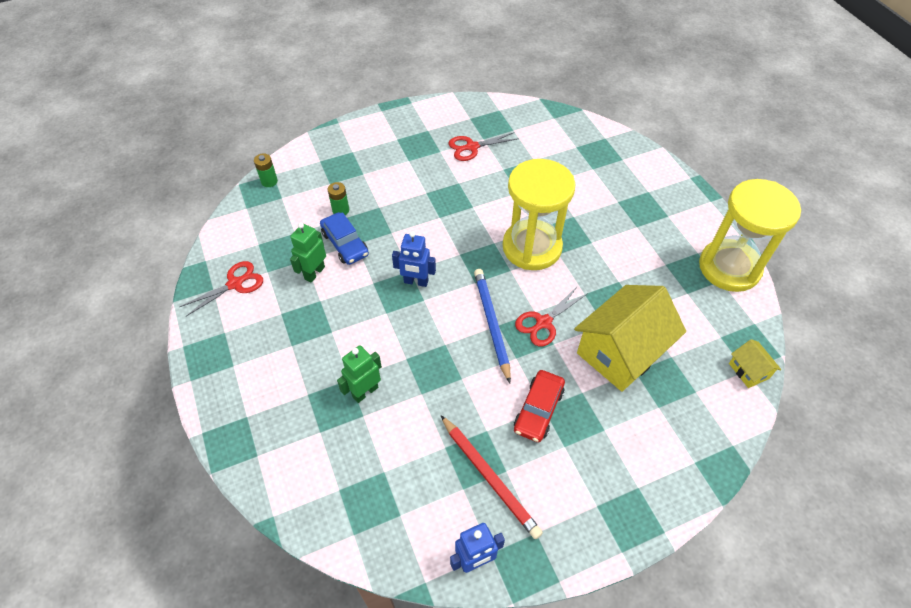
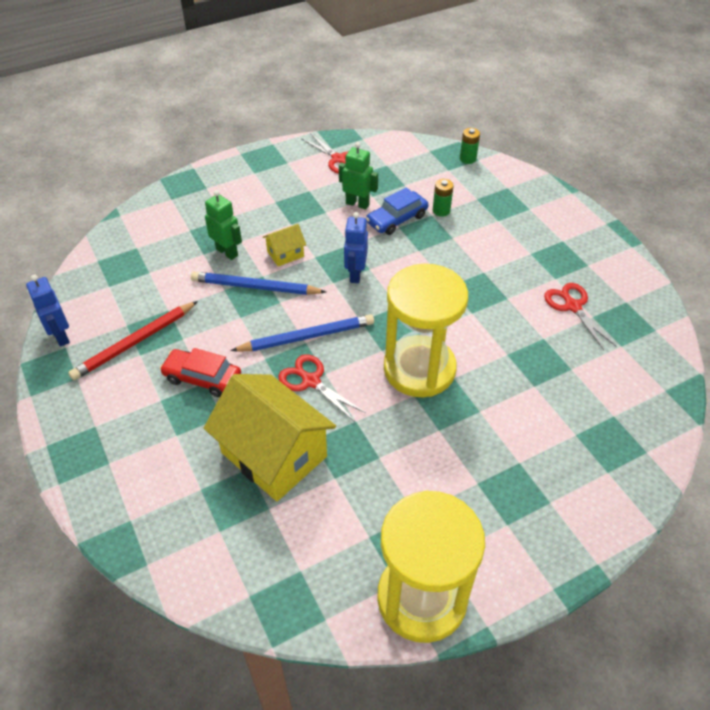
camera: 85 degrees right, 5 degrees down
(422, 365) = (255, 287): none -> blue pencil
(748, 371) = (248, 599): yellow house -> yellow house (285, 254)

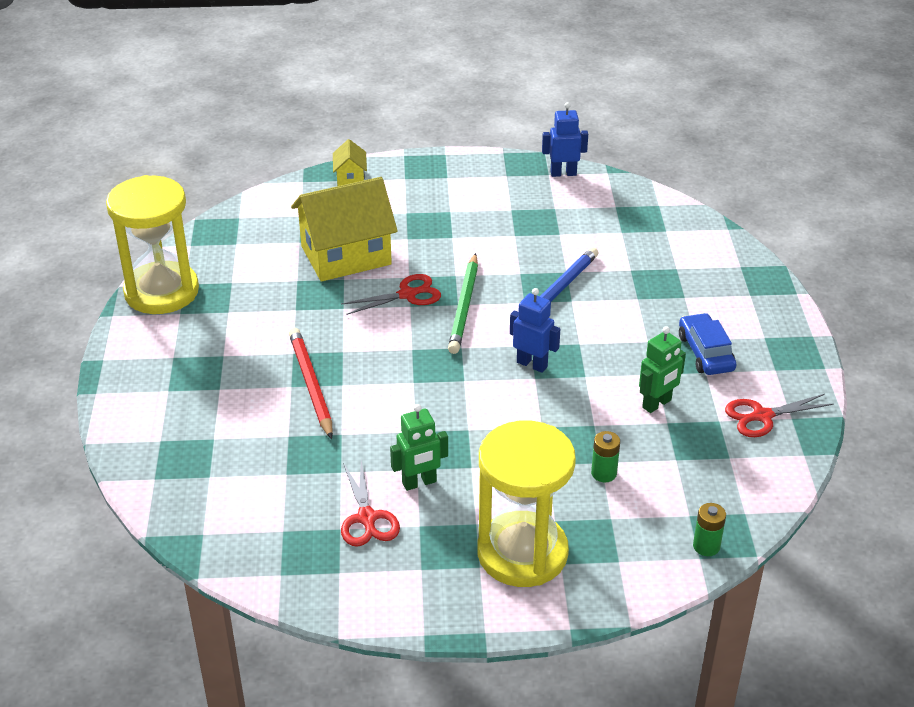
camera: 115 degrees right, 10 degrees down
(135, 342) = (528, 209): red pencil -> red pencil (311, 385)
(202, 378) = (458, 236): red car -> none
(227, 252) = (623, 285): green robot -> green robot (419, 483)
(285, 254) = (596, 324): yellow house -> yellow house (350, 177)
(306, 337) = (464, 306): blue pencil -> green pencil
(397, 219) = (609, 428): blue car -> blue car (705, 353)
(419, 369) = (370, 365): yellow hourglass -> yellow hourglass (522, 553)
(572, 306) = (367, 518): red scissors -> red scissors turned 75 degrees clockwise

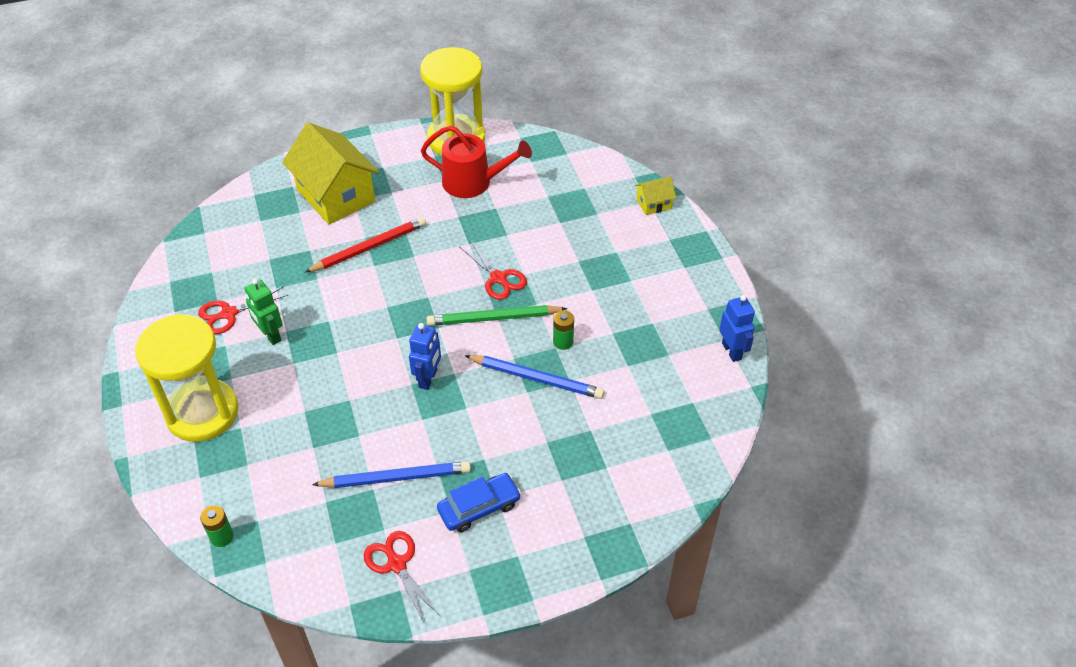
camera: 75 degrees right, 10 degrees up
(245, 290) = (473, 182): none -> red watering can
(346, 255) = (539, 228): yellow house -> yellow house (336, 196)
(604, 473) = (299, 451): green battery -> green battery (563, 342)
(657, 404) = (396, 478): green robot -> blue pencil

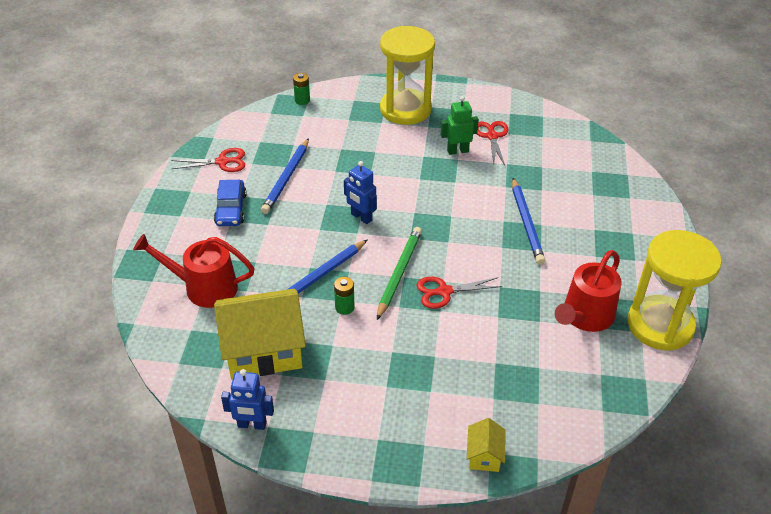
camera: 115 degrees right, 5 degrees down
(336, 196) = (605, 220): yellow house -> yellow house (263, 350)
(369, 248) = (526, 223): red pencil -> blue pencil
(609, 468) = (204, 287): none -> red watering can

